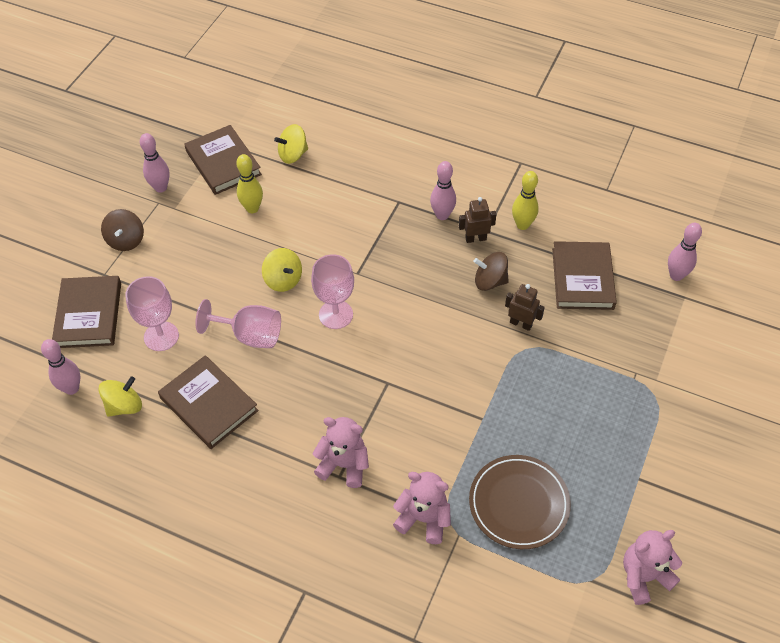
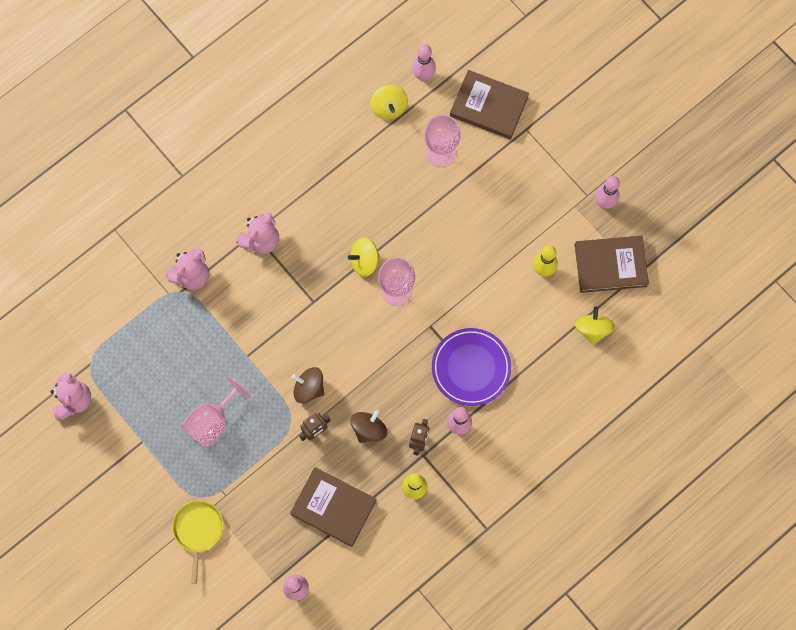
camera: 115 degrees right, 20 degrees up
(126, 240) = (555, 156): brown spinning top -> brown spinning top (309, 388)
(209, 404) = (360, 166): brown book -> none
(250, 335) = (408, 218): pink goblet -> pink goblet (212, 421)
(283, 280) = (452, 264): yellow spinning top -> yellow spinning top (364, 261)
(381, 226) = (471, 368): none -> purple plate
(519, 503) = (168, 345): brown plate -> none
(687, 381) = (198, 530): none -> yellow pan

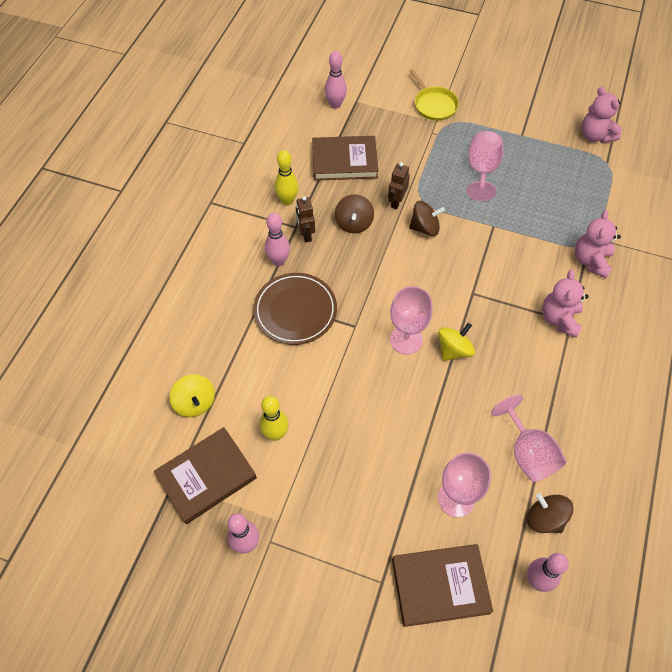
camera: 150 degrees right, 15 degrees down
(367, 155) = (527, 453): none -> pink goblet
(389, 107) = (544, 518): yellow spinning top -> brown spinning top
(471, 368) = (295, 310): purple plate -> brown plate

